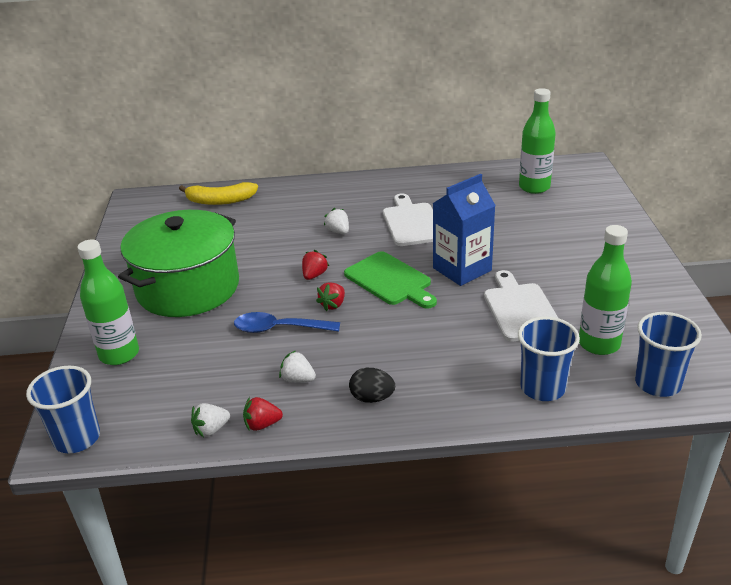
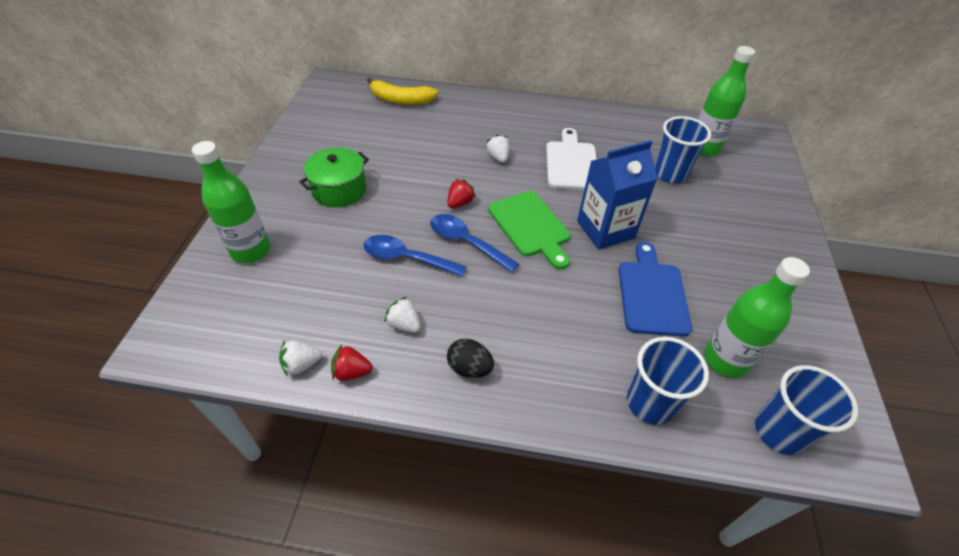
camera: 10 degrees right, 15 degrees up
(77, 438) = (176, 341): blue cup -> blue cup (670, 173)
(188, 288) = (339, 190): green pot -> green pot, size x0.54
(333, 305) = (466, 242): red strawberry -> blue spoon
(520, 309) = (652, 294): white cutting board -> blue cutting board

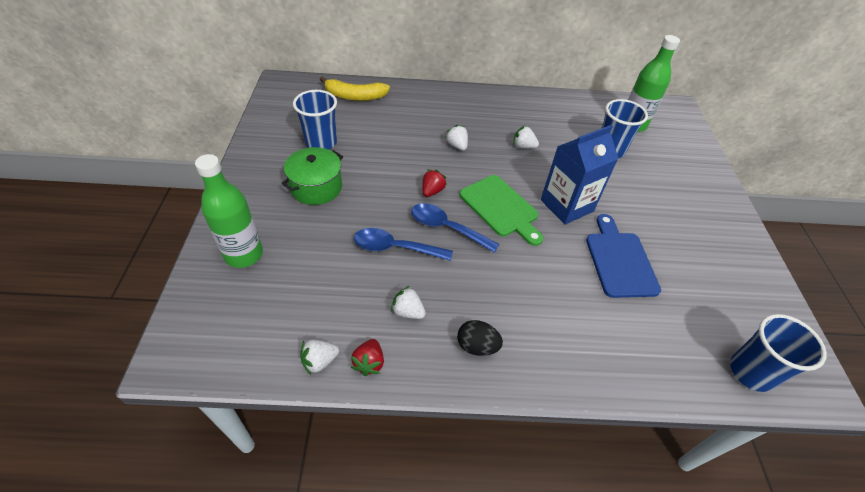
camera: 10 degrees left, 0 degrees up
(352, 372) = (369, 363): red strawberry -> red strawberry turned 75 degrees counterclockwise
(571, 163) = (523, 146): white cutting board -> white strawberry
(650, 403) = (640, 360): blue cup -> blue cup (321, 143)
(725, 360) = (693, 314): green bottle -> none

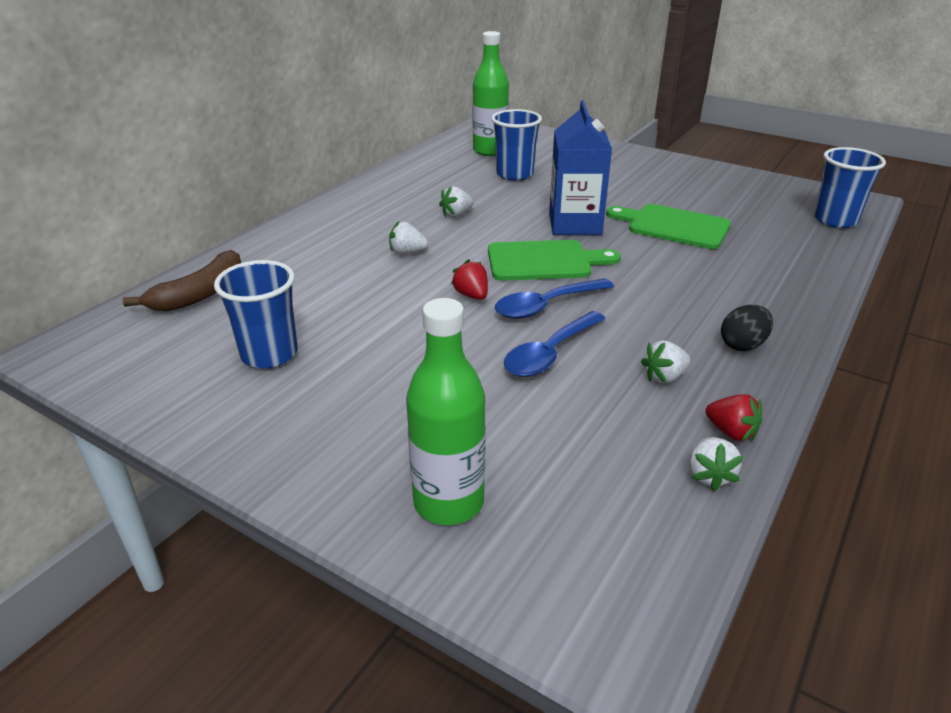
camera: 55 degrees left, 15 degrees down
(316, 187) = (366, 386): green pot -> none
(355, 96) = (200, 294): yellow banana -> brown banana
(619, 260) = (673, 226): blue cutting board -> green cutting board

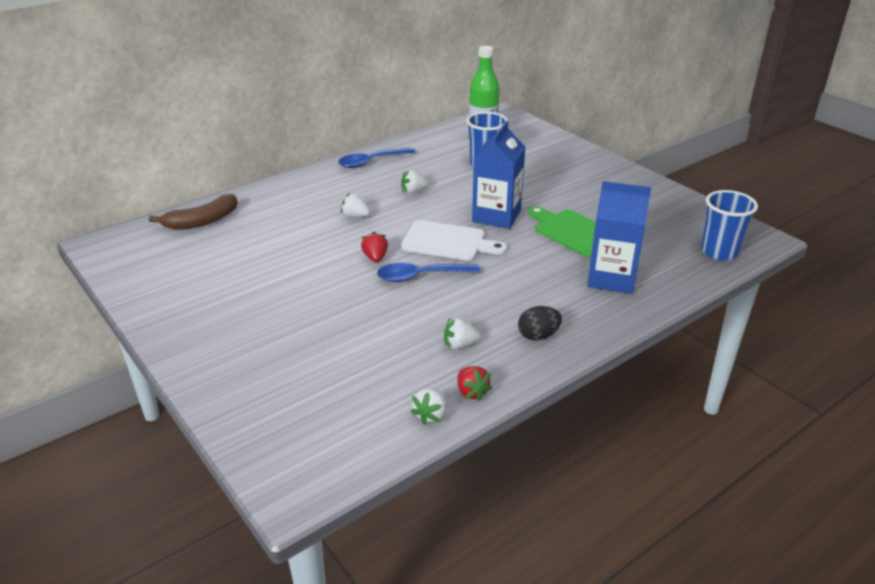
camera: 20 degrees right, 0 degrees up
(269, 354) = (217, 272): blue cup -> none
(448, 502) = (258, 389): green bottle -> none
(544, 261) = (448, 242): green cutting board -> white cutting board
(549, 353) = (395, 311): blue spoon -> blue spoon (371, 162)
(759, 266) = (612, 278): none -> blue carton

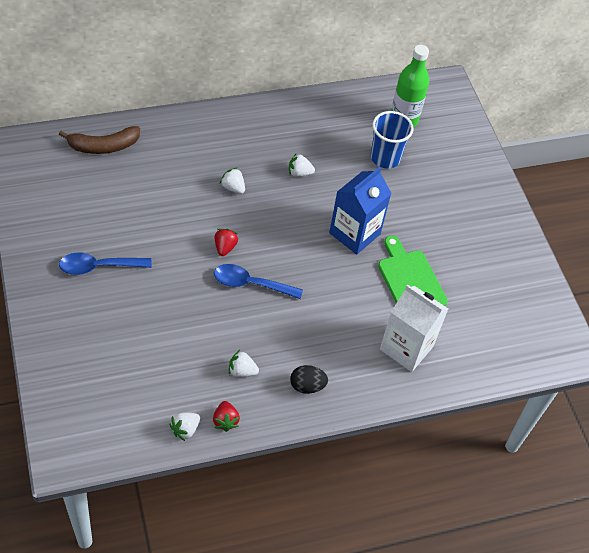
camera: 15 degrees right, 20 degrees up
(371, 162) = (282, 116): blue spoon -> blue spoon (98, 266)
(448, 242) = (294, 251): white cutting board -> none
(612, 278) = (406, 348): blue carton -> white carton
(719, 252) = (521, 353): blue cup -> none

